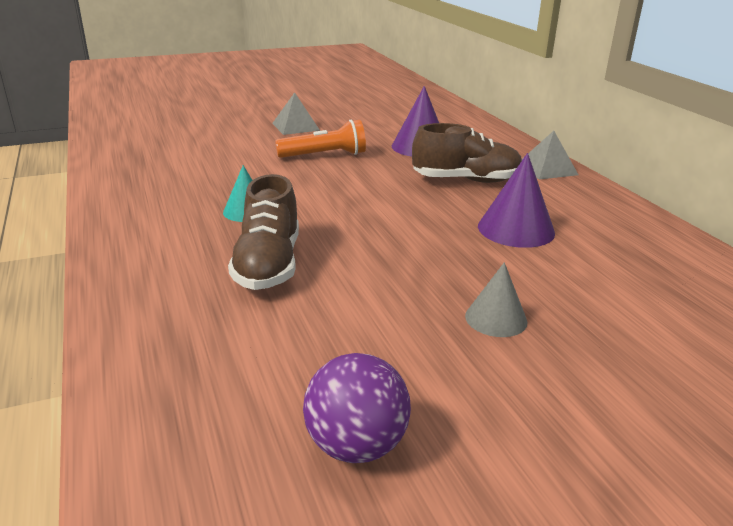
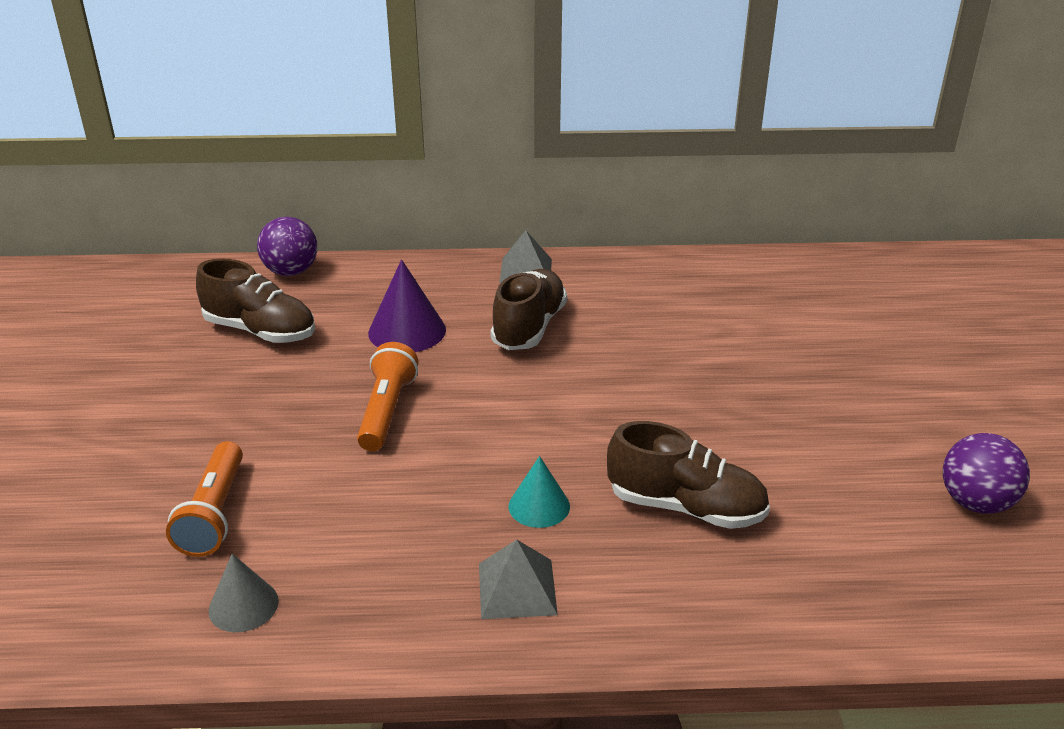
camera: 70 degrees left, 5 degrees up
(206, 135) = (214, 513): none -> orange flashlight
(295, 126) = (247, 416): grey pyramid -> grey pyramid (517, 588)
(381, 115) = (260, 331): none -> brown shoe
(454, 110) = (291, 272): none -> purple ball
(496, 318) = (817, 392): grey cone -> grey cone (243, 605)
(516, 229) = (660, 333): purple cone -> none

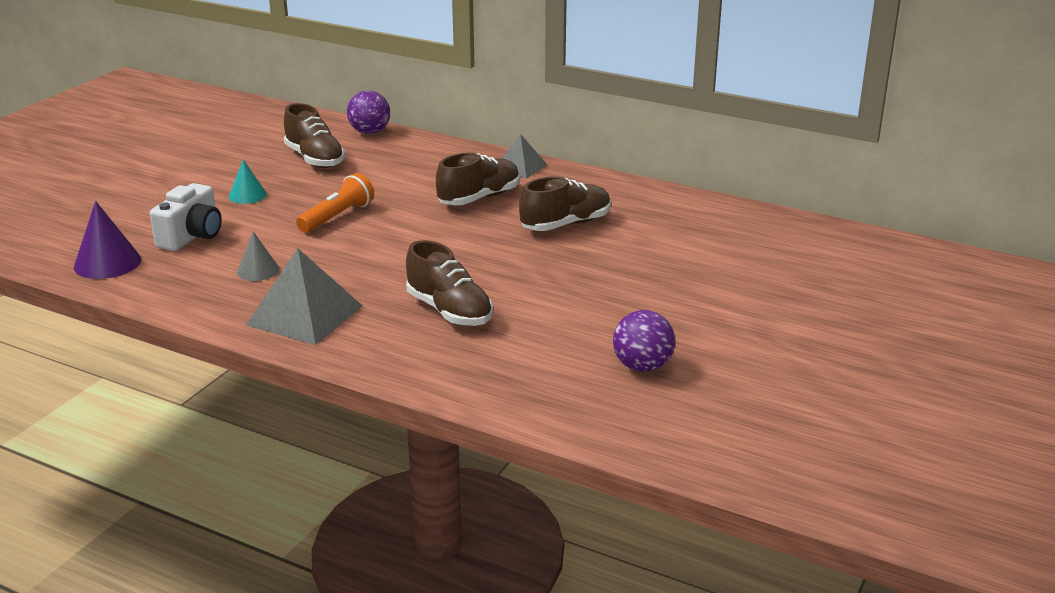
camera: 30 degrees right, 5 degrees down
(214, 513) = (192, 236): orange flashlight -> white camera
(243, 605) = (162, 278): grey cone -> grey cone (258, 270)
(407, 331) = (400, 181): purple cone -> purple cone (107, 263)
(517, 588) = (304, 315): grey pyramid -> grey pyramid, size x1.68
(539, 506) = (365, 285): turquoise cone -> turquoise cone (247, 195)
(665, 333) = (566, 224): none -> brown shoe

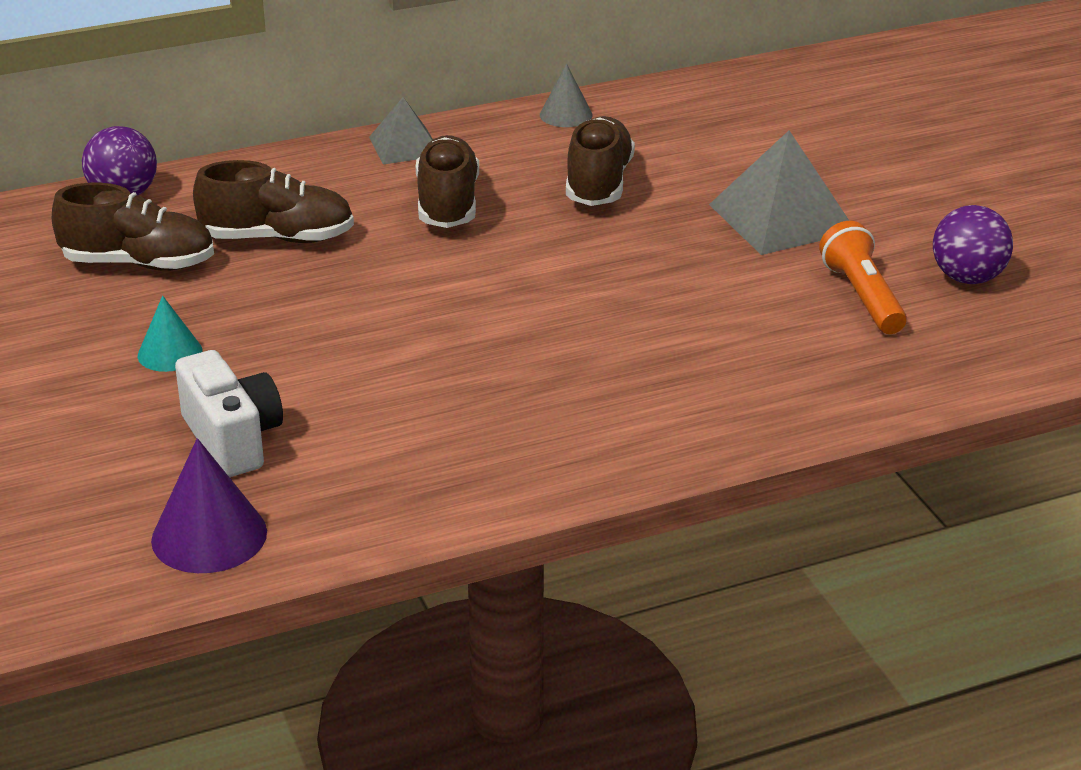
camera: 50 degrees left, 5 degrees up
(258, 270) = (414, 424): grey cone -> grey cone (566, 115)
(304, 315) = (585, 433): grey pyramid -> grey pyramid (782, 218)
(337, 217) = (347, 313): orange flashlight -> orange flashlight (862, 297)
(449, 311) = (706, 336): brown shoe -> brown shoe (278, 238)

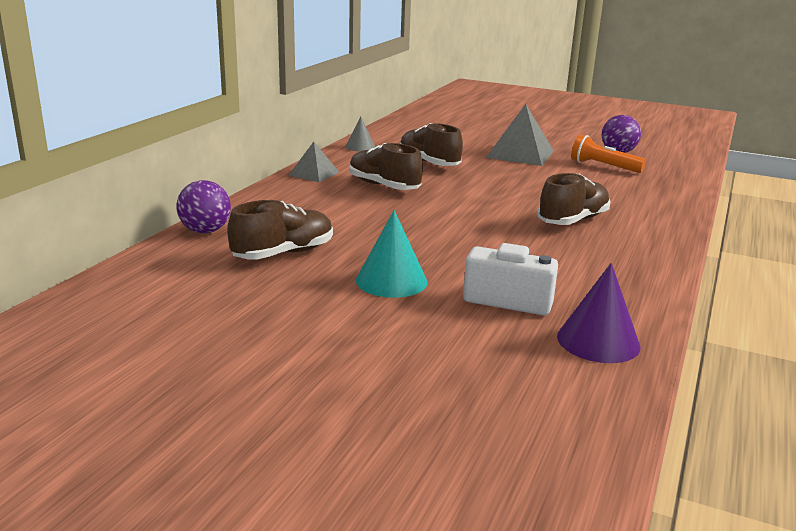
camera: 45 degrees left, 10 degrees down
(170, 353) = (391, 281): turquoise cone -> turquoise cone, size x1.57
(278, 238) = (334, 221): brown shoe -> brown shoe (573, 220)

